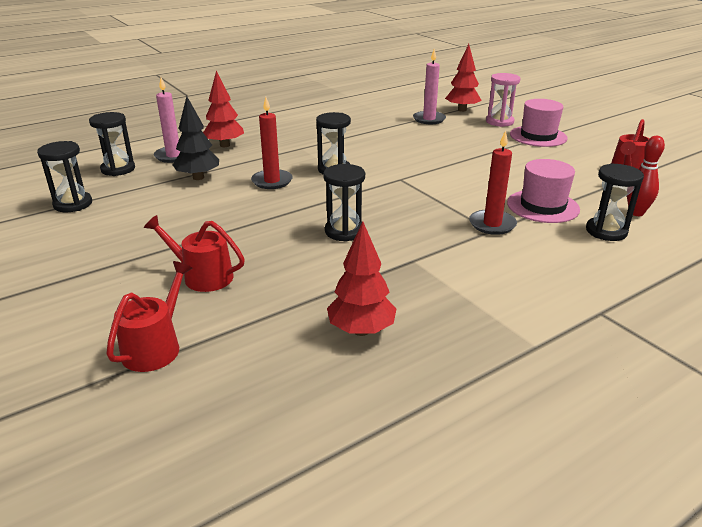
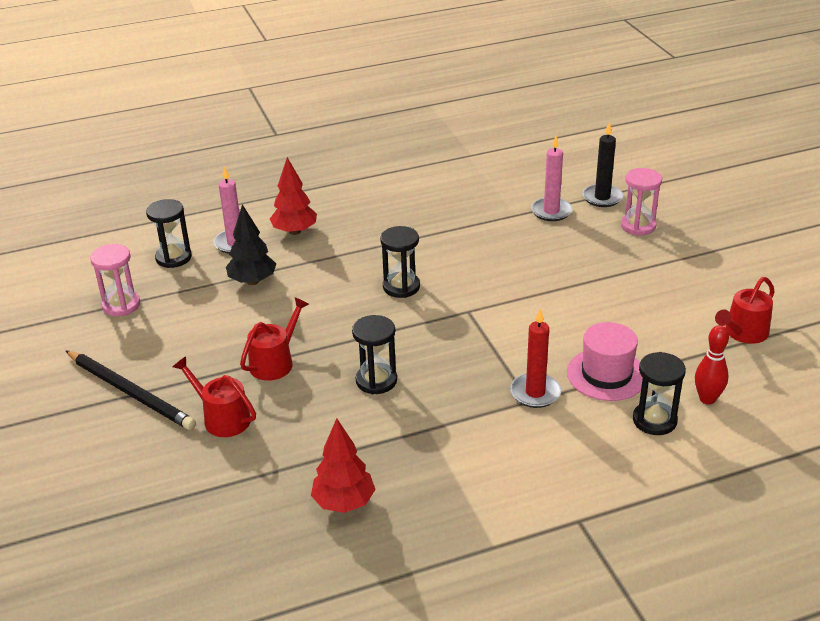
camera: 15 degrees right, 5 degrees up
(73, 204) = (121, 305): black hourglass -> pink hourglass
(97, 267) = (130, 392): none -> black pencil
(155, 347) = (163, 491): red watering can -> red watering can (275, 362)
(272, 181) = (328, 297): red candle -> none
(462, 110) = (602, 197): red tree -> black candle
(538, 136) = (671, 258): pink hat -> none

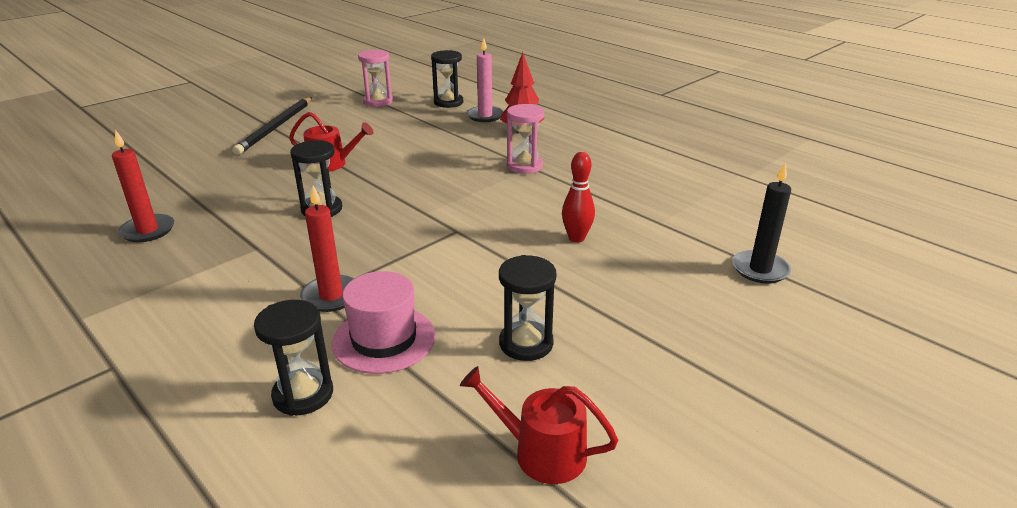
camera: 65 degrees right, 5 degrees down
(222, 418) = (253, 162): red watering can -> none
(252, 281) = (437, 133): black tree -> none
(344, 503) = (148, 231): red tree -> red candle
(401, 287) = (473, 190): black hourglass -> black hourglass (526, 343)
(551, 211) = (688, 241): pink candle -> none
(638, 226) = (725, 308): pink hourglass -> pink hourglass (524, 166)
(707, 399) = (363, 437): red bowling pin -> red bowling pin (576, 238)

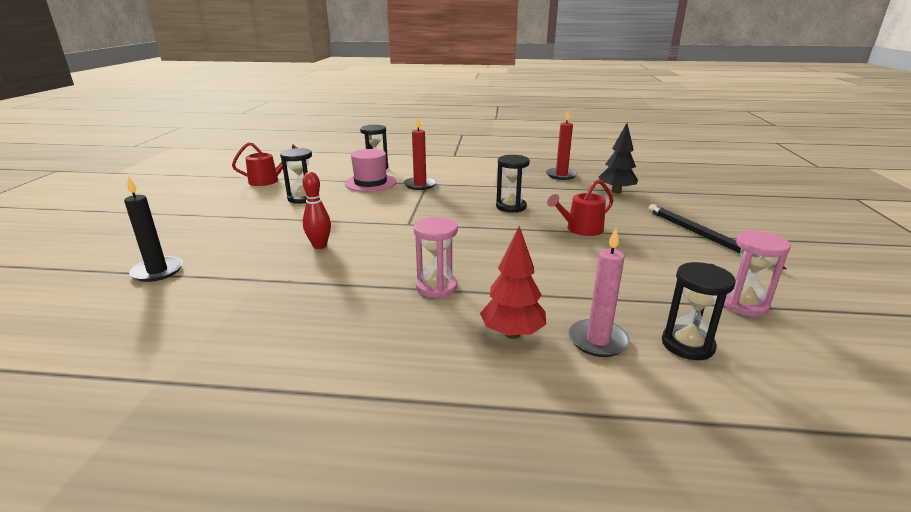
camera: 140 degrees right, 5 degrees down
(185, 184) = (616, 191): none -> black tree

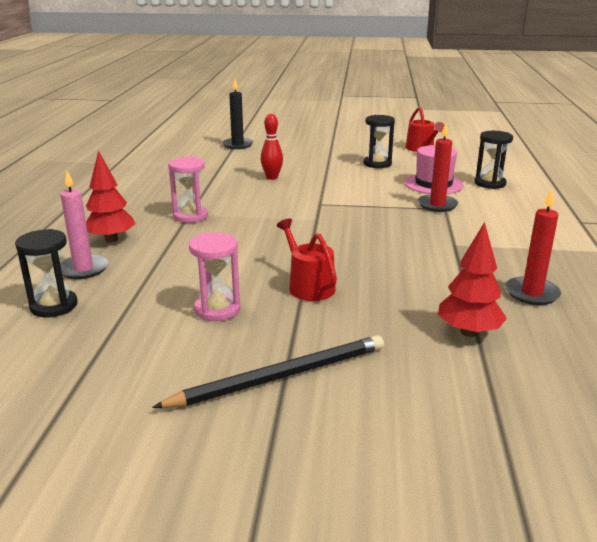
camera: 90 degrees right, 0 degrees up
(511, 207) = (377, 250): black hourglass -> none
(616, 191) = (468, 332): black tree -> red tree
(743, 304) = (98, 355): pink hourglass -> pink hourglass (217, 309)

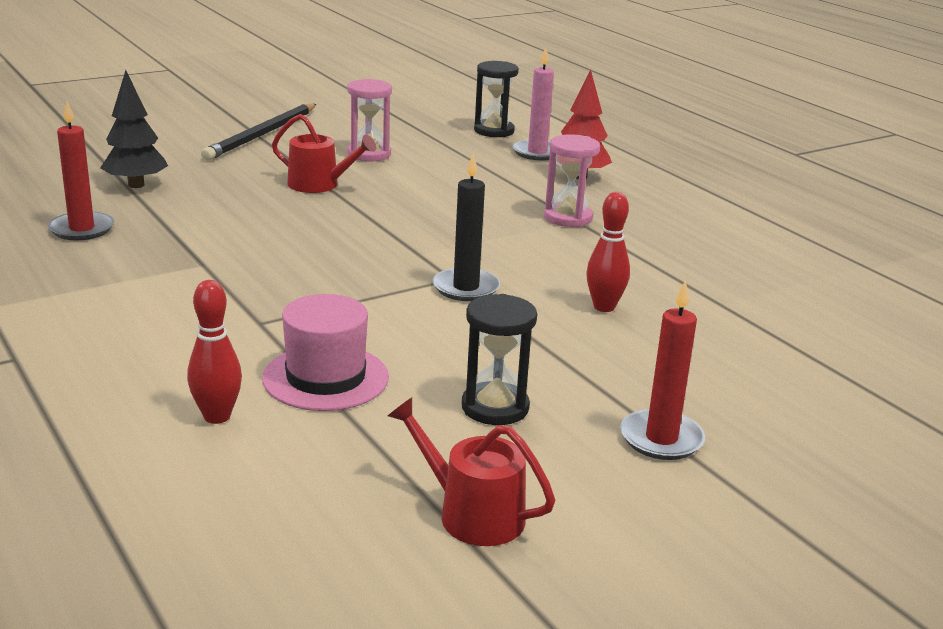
camera: 140 degrees right, 0 degrees up
(237, 145) = (835, 375): black candle -> black candle (466, 288)
(437, 205) = (277, 326): red candle -> red candle (661, 439)
(468, 332) = (136, 185): red tree -> black tree
(489, 183) = (217, 416): black hourglass -> red bowling pin

